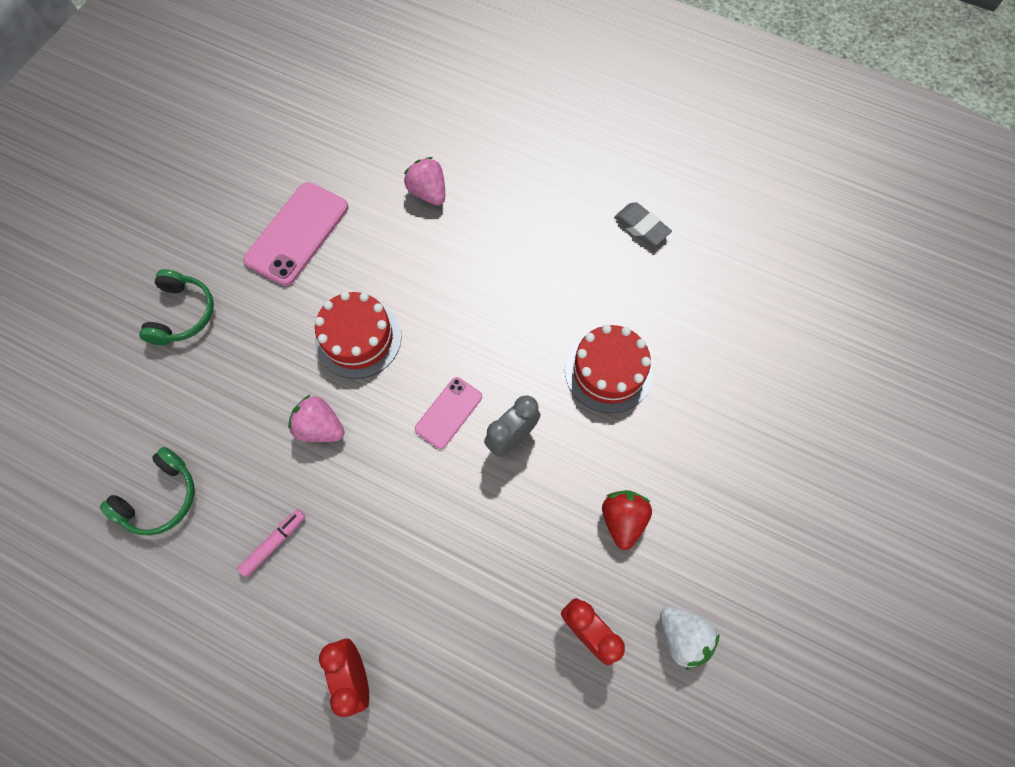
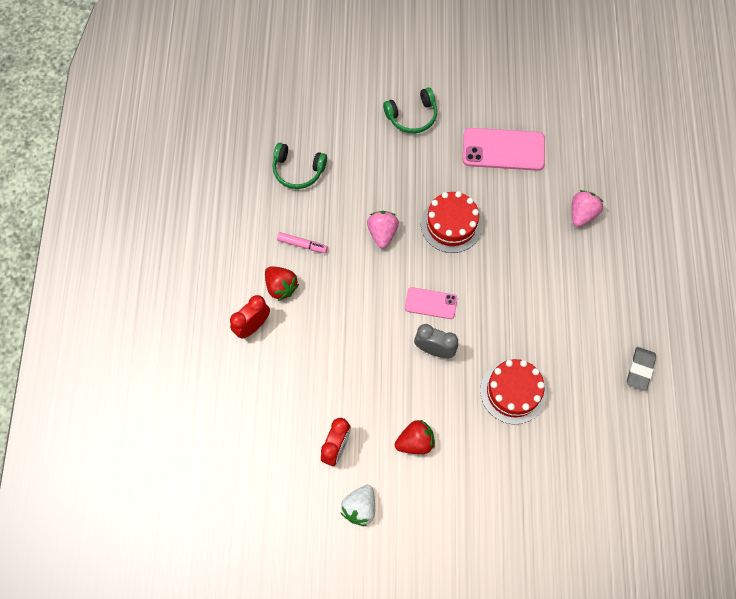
camera: 65 degrees right, 0 degrees up
(319, 603) = (281, 287): none -> red strawberry

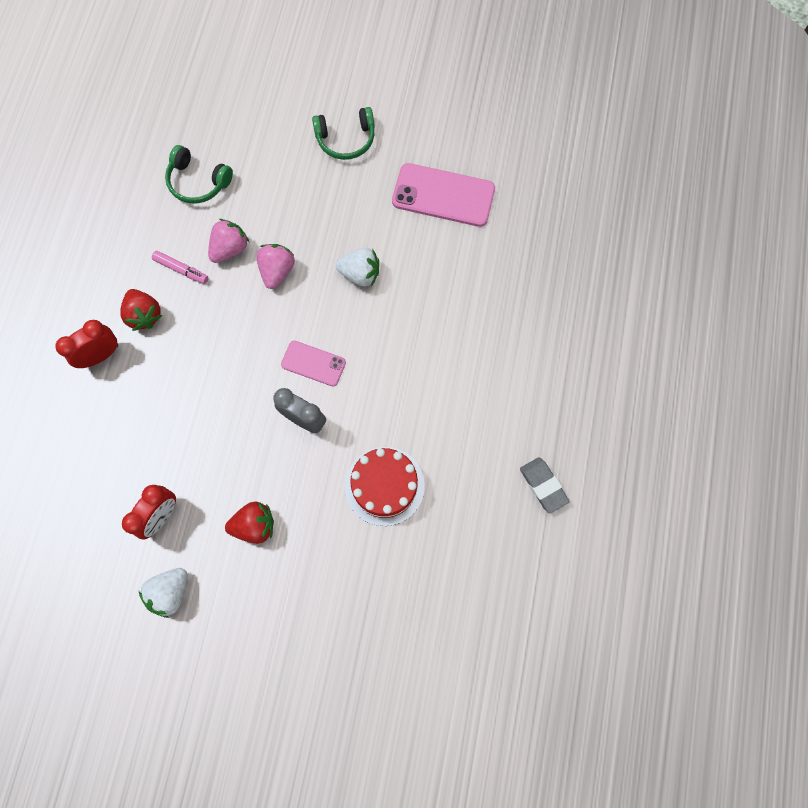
camera: 10 degrees right, 5 degrees up
(451, 224) = (360, 274): red cake -> white strawberry
(582, 214) = (518, 287): pink strawberry -> pink strawberry (230, 249)
(640, 369) = (543, 485): grey eraser -> grey eraser turned 60 degrees counterclockwise

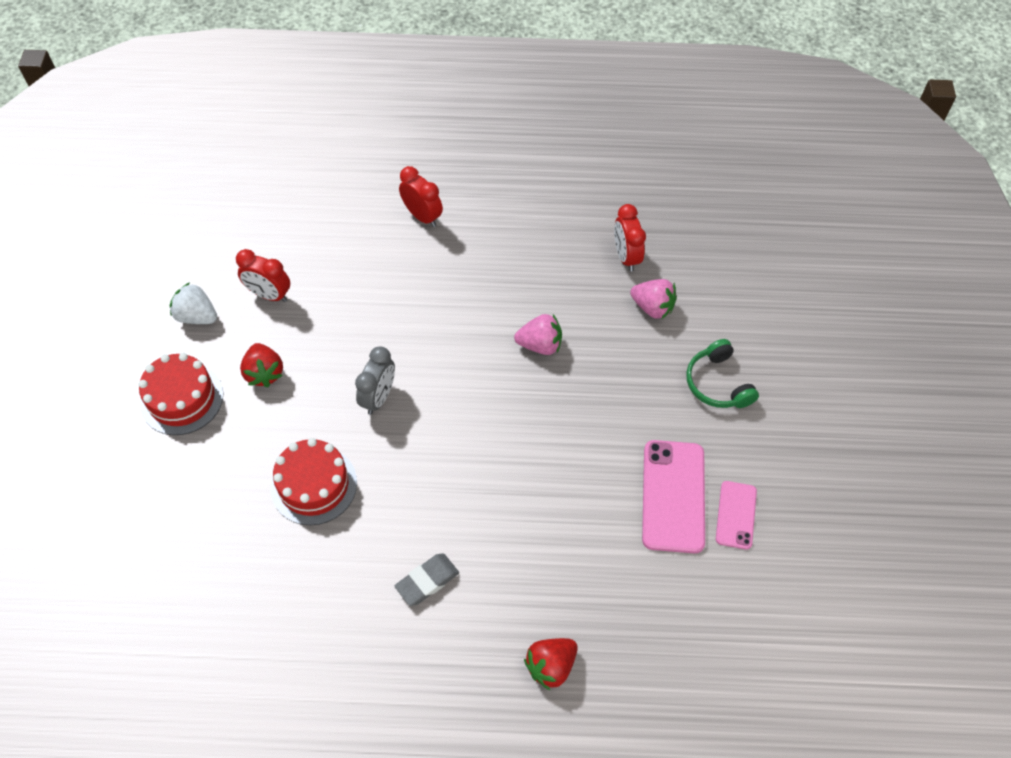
camera: 80 degrees right, 15 degrees down
(144, 315) = (469, 241): red strawberry -> red strawberry (550, 666)
(181, 269) = (524, 261): pink marker -> none
(198, 182) = (626, 256): green headphones -> red clock
(230, 249) = (556, 298): pink strawberry -> pink strawberry (652, 307)
(267, 609) = (181, 398): none -> red cake
(313, 363) = (441, 396): pink phone -> pink phone (736, 515)
(360, 274) = (553, 424): white strawberry -> none
(543, 485) = (327, 653): grey eraser -> grey eraser (427, 581)

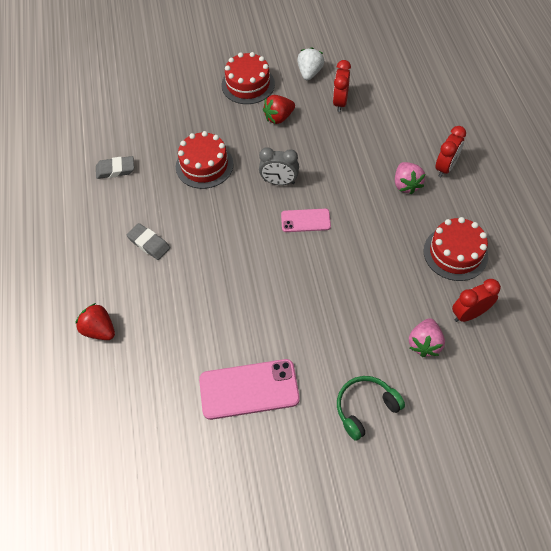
camera: 80 degrees right, 0 degrees up
(273, 611) = (115, 170): none -> grey eraser
(540, 345) = (357, 269): pink strawberry -> pink strawberry (406, 185)
(546, 244) = (455, 253): none -> red cake
(736, 515) = (243, 440): pink phone -> pink phone (305, 220)

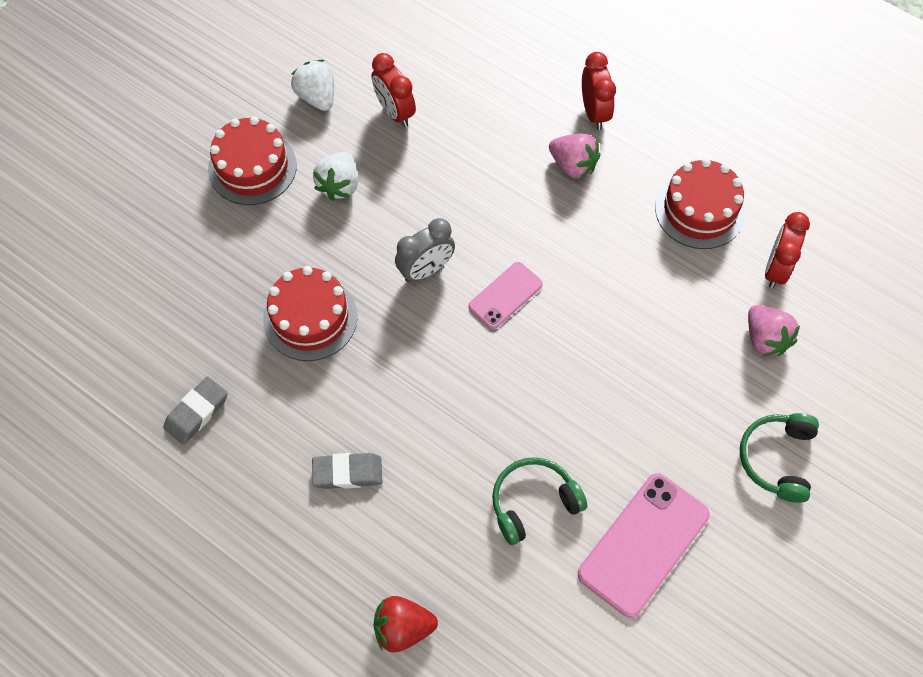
camera: 45 degrees left, 5 degrees up
(217, 324) = (533, 502): none -> green headphones
(278, 117) = (339, 185): red strawberry -> white strawberry

